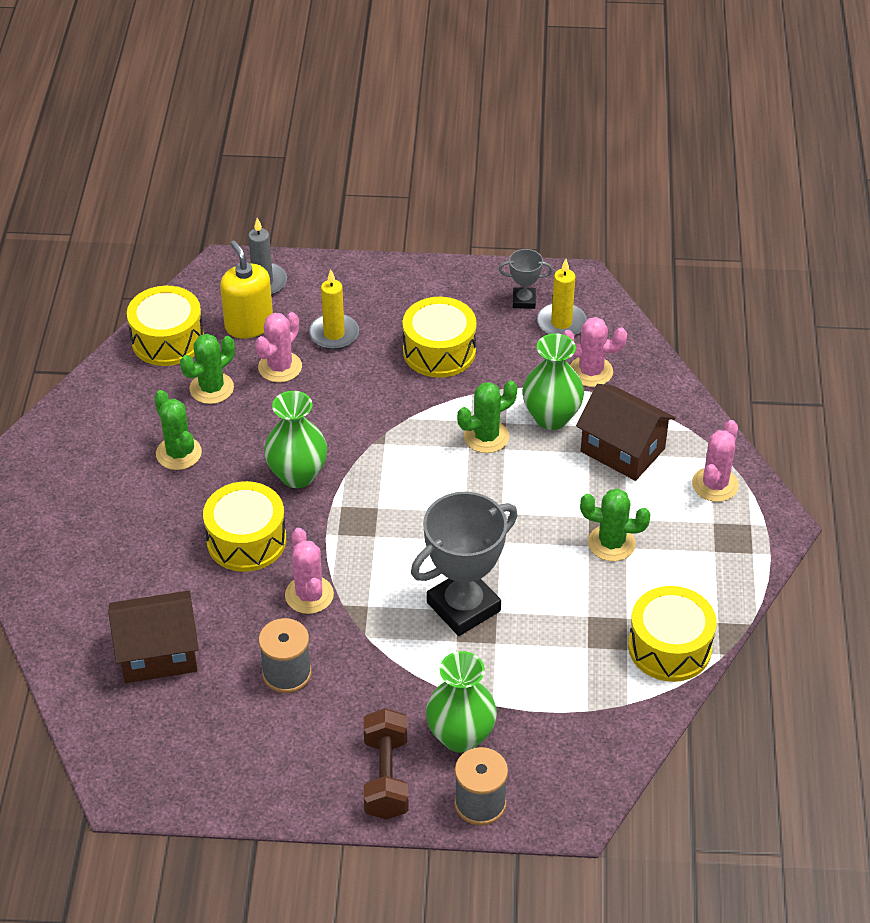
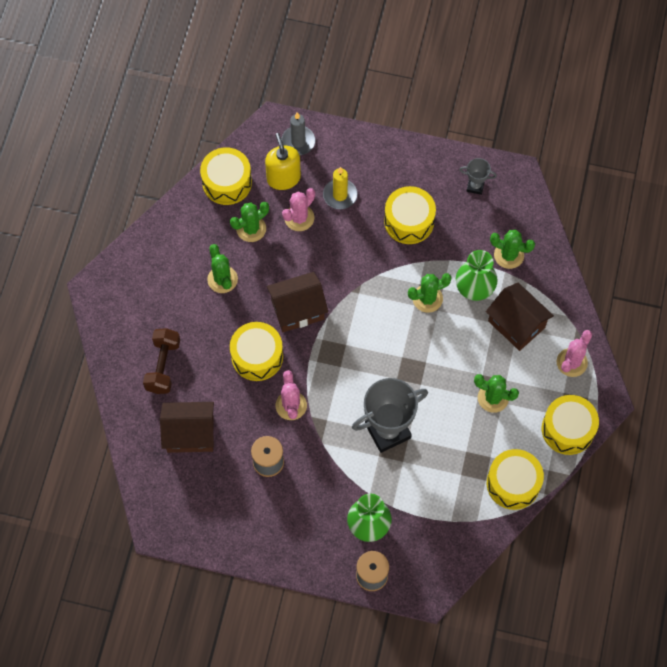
camera: 10 degrees right, 20 degrees up
(297, 475) = (297, 310): green vase -> brown house
(386, 777) = (318, 547): brown dumbbell -> brown dumbbell (163, 366)
(561, 323) = (497, 210): yellow candle -> none
(591, 371) = (509, 255): pink cactus -> green cactus
(732, 567) = (567, 429): none -> yellow drum

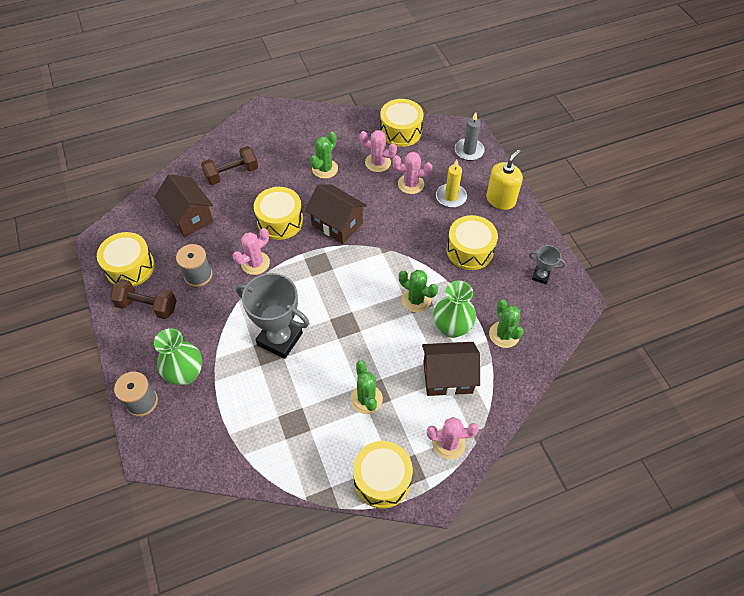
camera: 55 degrees right, 10 degrees down
(251, 229) = (378, 163): green cactus -> pink cactus
(271, 523) = (147, 306): none -> brown dumbbell
(283, 178) = (433, 158): yellow soap dispenser -> yellow soap dispenser (500, 200)
(475, 186) = (540, 276): grey trophy -> grey trophy turned 45 degrees counterclockwise
(513, 483) = (297, 464): yellow drum -> yellow drum (130, 267)
(516, 324) = (447, 377): brown house -> brown house turned 75 degrees clockwise

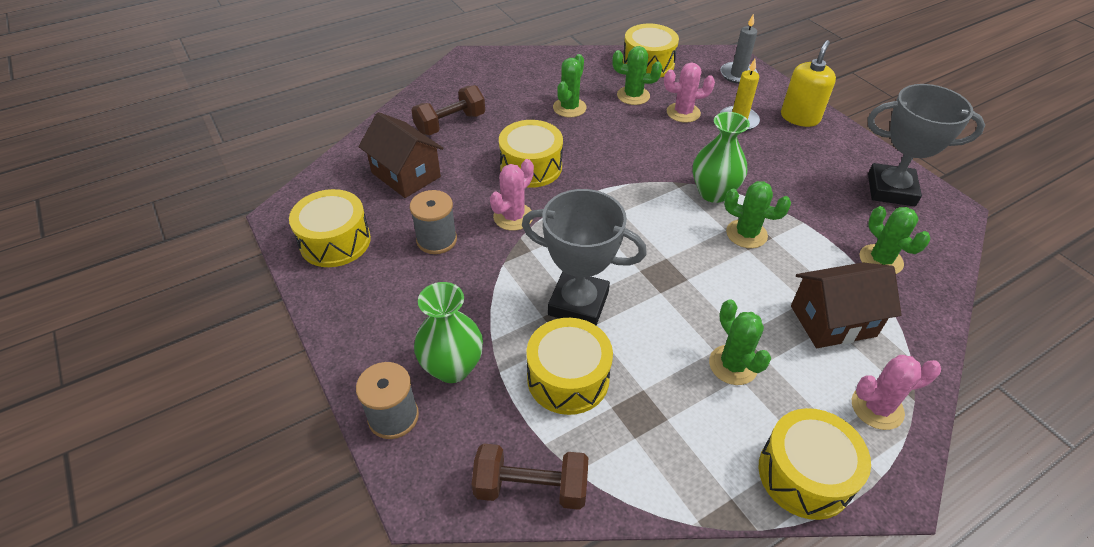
camera: 10 degrees left, 10 degrees down
(147, 306) = (371, 286): brown dumbbell -> brown dumbbell (531, 487)
(337, 224) = (607, 162): brown house -> none
(378, 163) = (633, 96): pink cactus -> green cactus
(452, 327) = (809, 260): green vase -> green vase (713, 193)
(470, 250) = (789, 172): yellow drum -> yellow drum (568, 378)
(540, 276) = (891, 190): grey trophy -> grey trophy, size x2.08

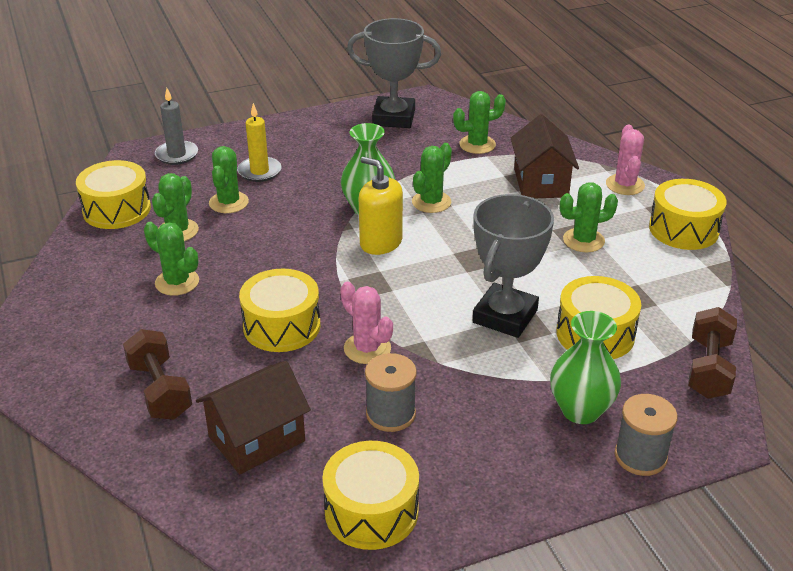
camera: 80 degrees left, 10 degrees down
(683, 113) = (228, 202): pink cactus -> green cactus
(800, 117) = (271, 136): yellow soap dispenser -> yellow soap dispenser (381, 242)
(891, 190) = (394, 118): grey trophy -> grey trophy turned 75 degrees clockwise

